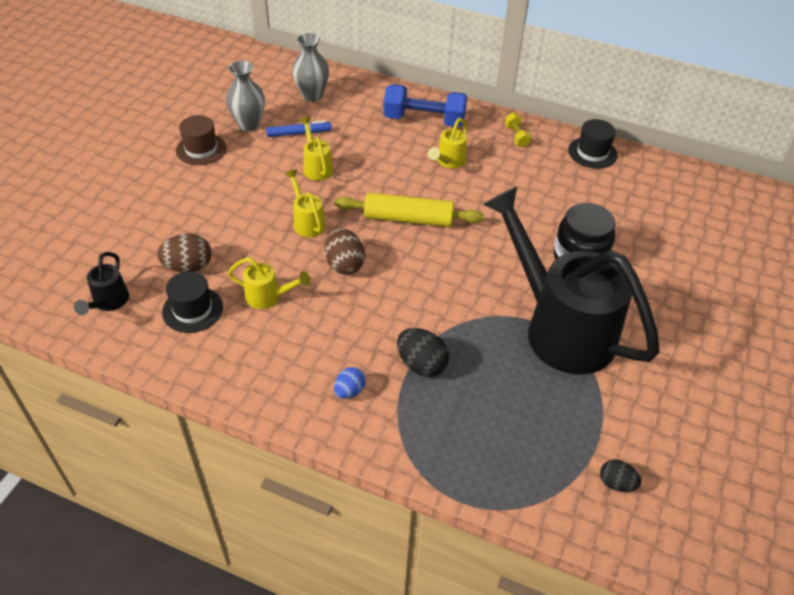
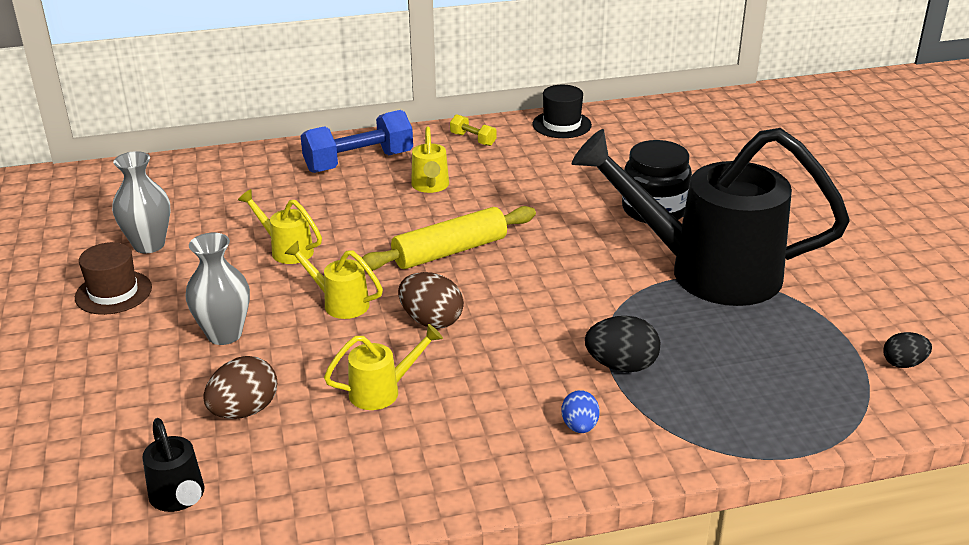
camera: 35 degrees left, 15 degrees down
(192, 309) = (303, 448): black hat -> none
(299, 133) = (225, 228): blue marker -> none
(312, 96) = (197, 188): grey vase -> grey vase (224, 334)

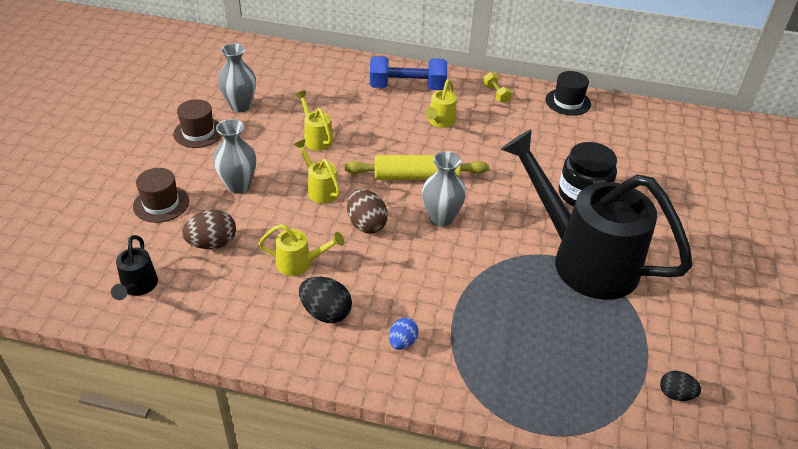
camera: 25 degrees right, 10 degrees up
(129, 391) = (161, 204): none -> brown hat
(516, 284) = (441, 218): none -> grey vase
(621, 366) = (465, 308): black egg -> black egg (326, 313)

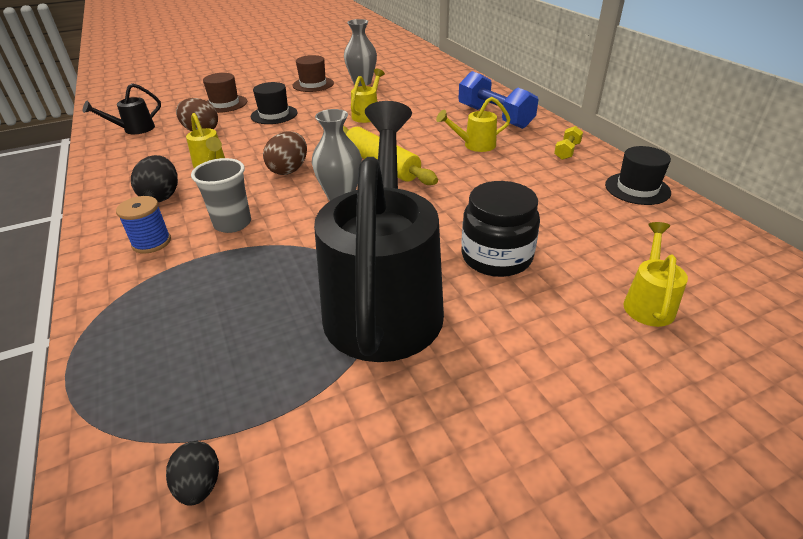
camera: 55 degrees right, 5 degrees down
(238, 185) = (274, 115): grey vase -> black hat
(320, 189) = (308, 138): yellow watering can -> yellow watering can (648, 302)
(402, 342) = (151, 242): blue egg -> blue spool
(421, 288) = (232, 223): none -> grey cup

